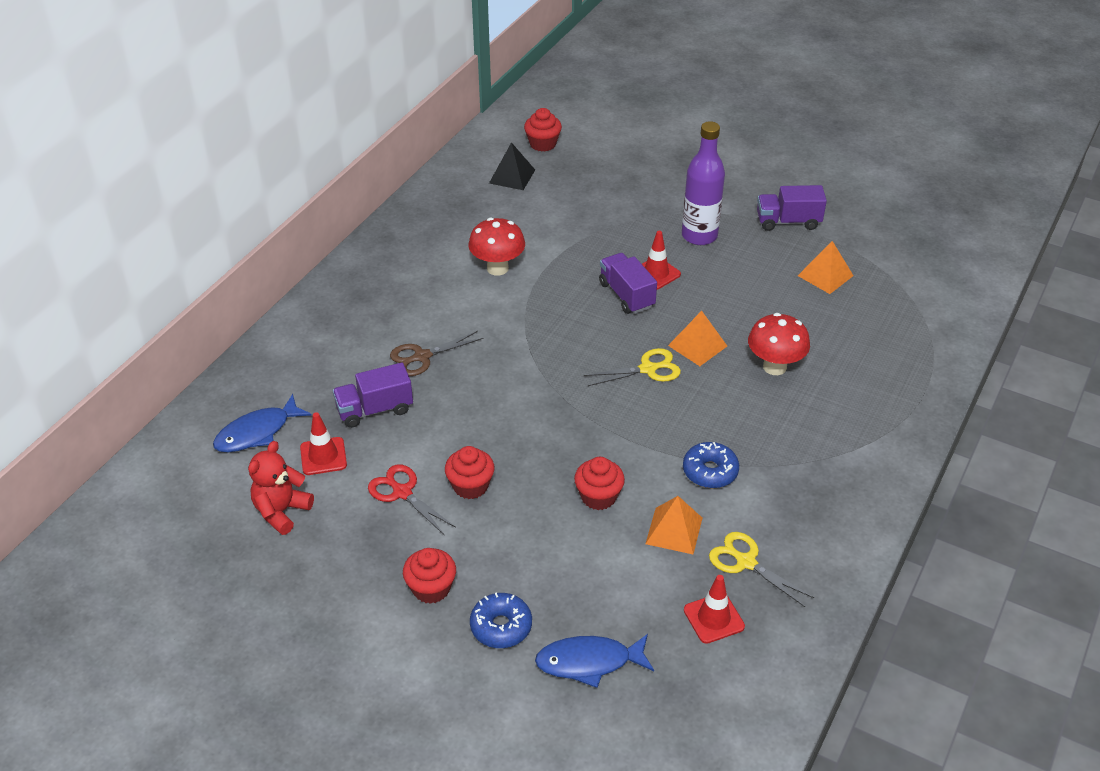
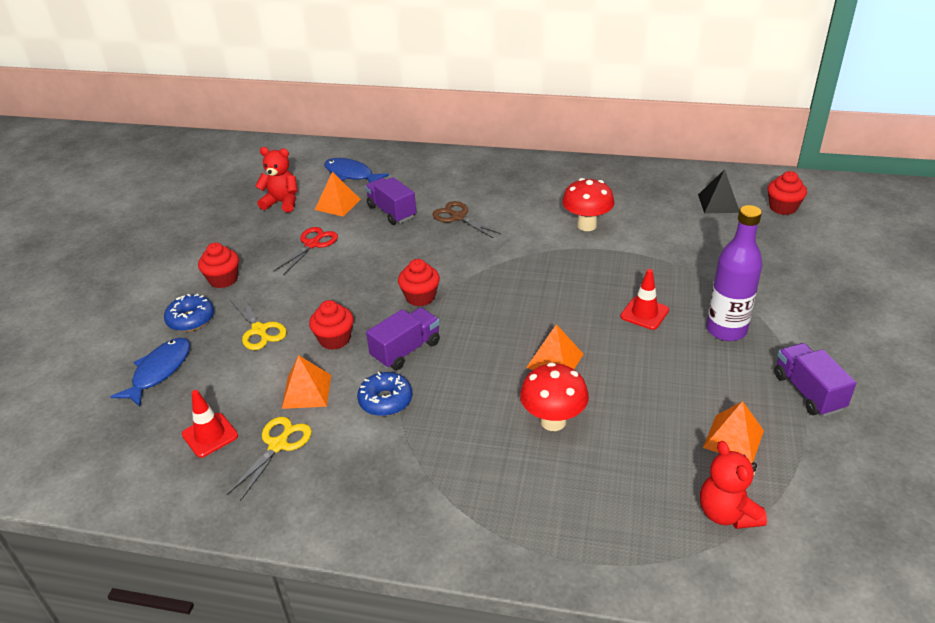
camera: 75 degrees right, 5 degrees down
(323, 456) = (337, 204): red traffic cone -> orange pyramid
(470, 486) = (327, 272): red cupcake -> red cupcake (420, 297)
(589, 662) = (159, 371): blue fish -> blue fish turned 45 degrees clockwise
(626, 295) = (599, 302): purple truck -> purple truck (406, 350)
(648, 369) = (505, 335): yellow scissors -> yellow scissors (259, 330)
(897, 304) = (727, 513): none -> red teddy bear

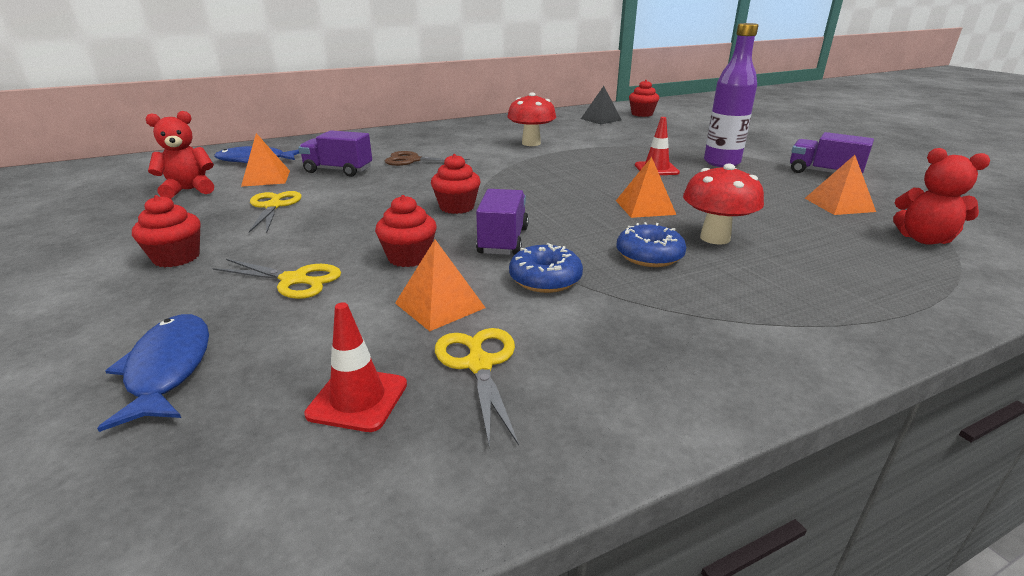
camera: 40 degrees left, 10 degrees down
(191, 319) = (165, 303): blue donut -> blue donut (649, 256)
(312, 244) = (273, 206): red scissors -> yellow scissors

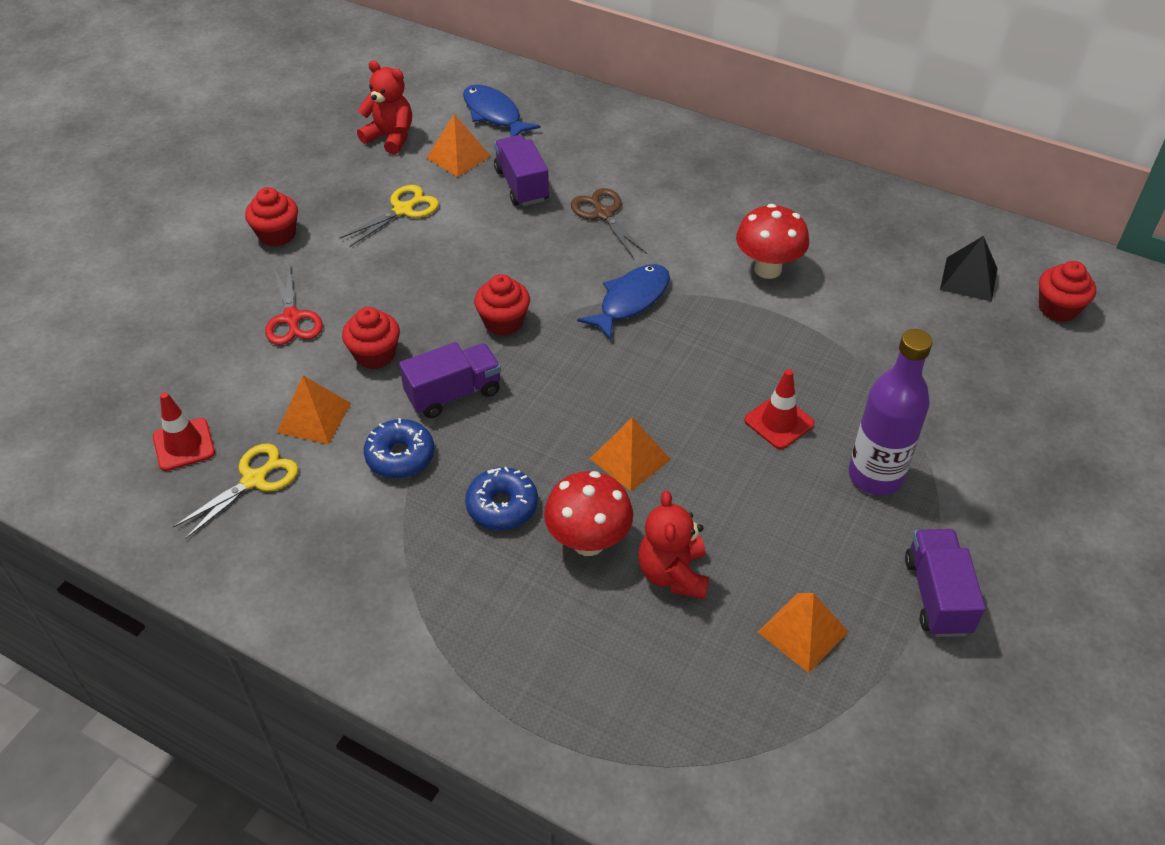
camera: 55 degrees right, 20 degrees up
(168, 369) = (158, 344): blue fish -> blue fish (630, 301)
(294, 280) = (292, 318): yellow scissors -> red scissors
(923, 239) = (741, 728): red teddy bear -> red teddy bear (673, 574)

